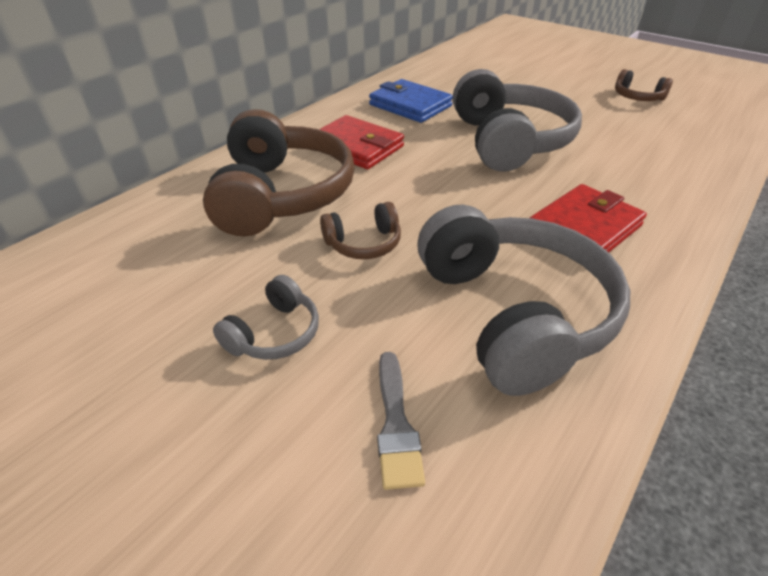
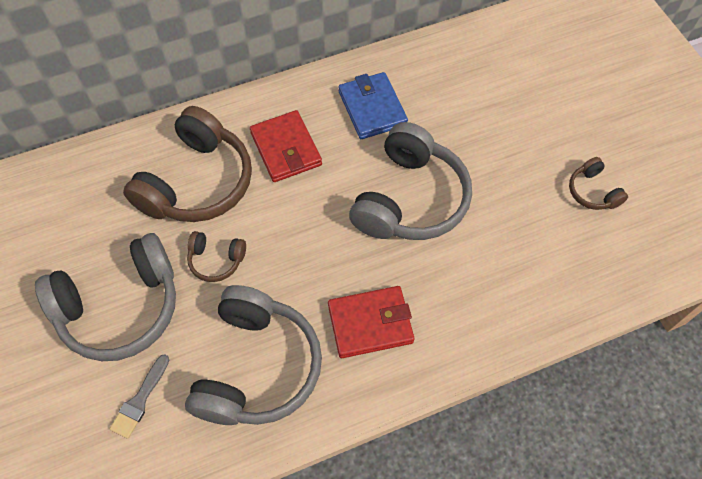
camera: 30 degrees right, 20 degrees up
(274, 333) = (120, 307): grey headphones -> grey headphones, size x2.18

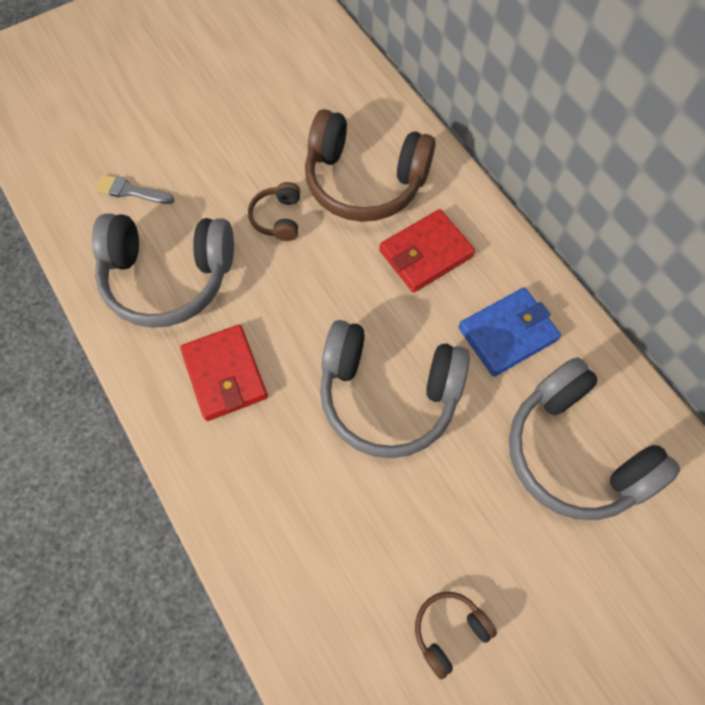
camera: 80 degrees right, 5 degrees up
(120, 307) = (218, 153): grey headphones -> grey headphones (574, 451)

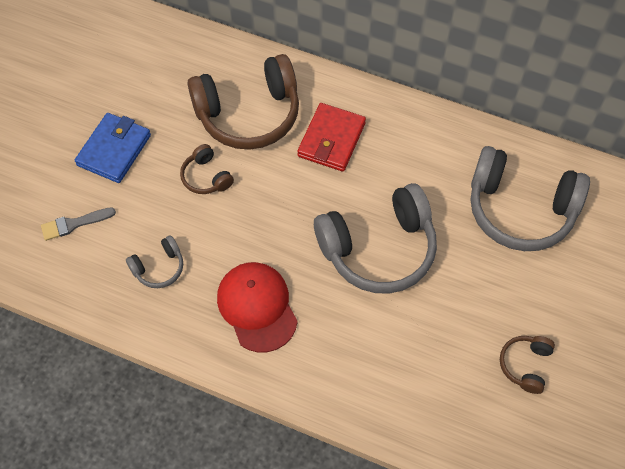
camera: 35 degrees left, 5 degrees down
(168, 277) = (159, 268): grey headphones -> grey headphones, size x0.46
(225, 374) = (257, 307): red wallet -> red cap
(507, 334) = (425, 161): blue wallet -> blue wallet (114, 150)

